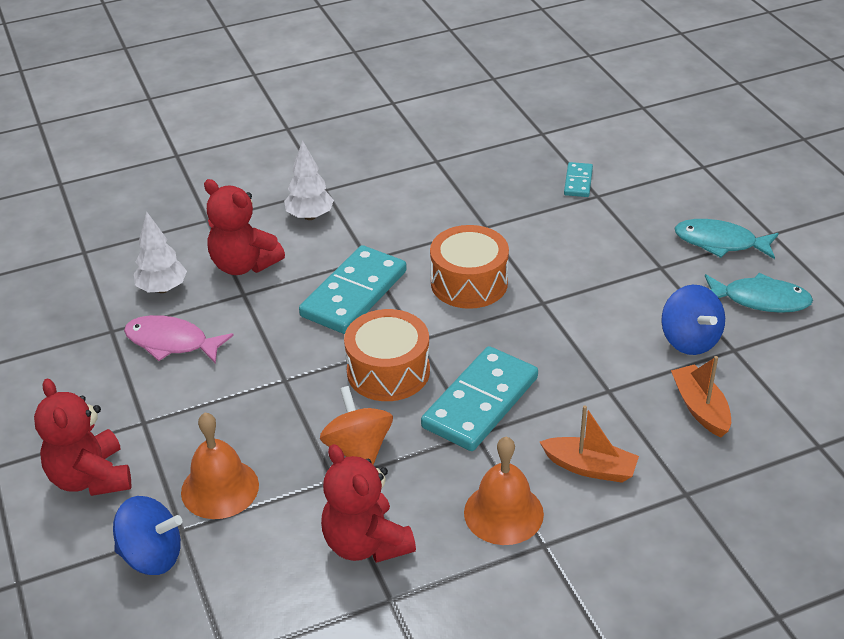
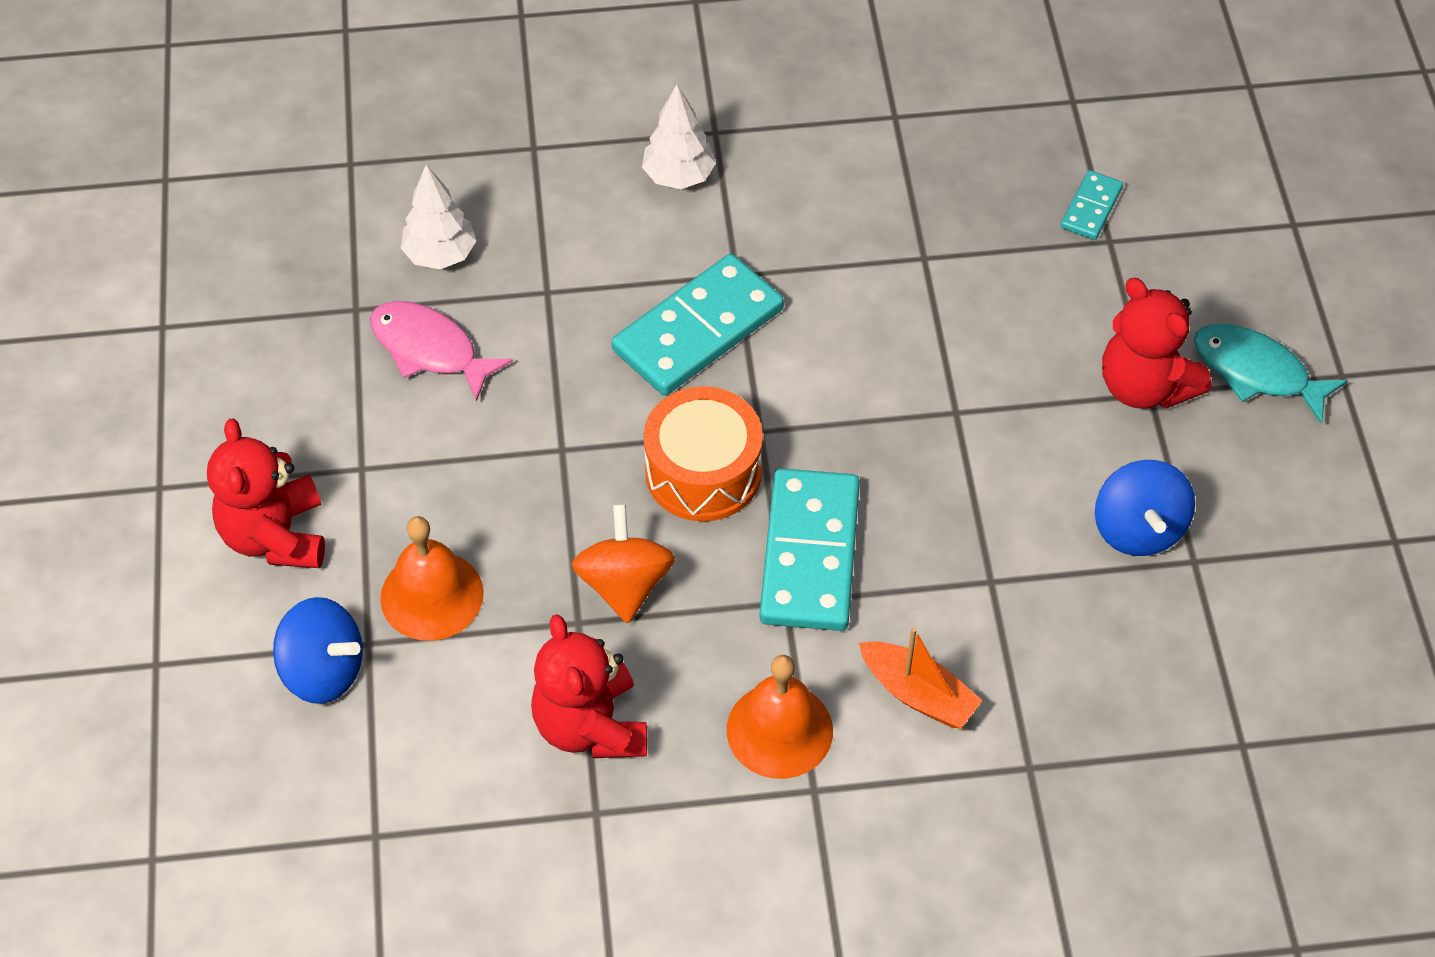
camera: 15 degrees right, 15 degrees up
(244, 265) = (561, 241): red teddy bear -> red teddy bear (1144, 386)
(469, 283) = (864, 351): orange drum -> none
(480, 402) = (809, 554): turquoise domino -> turquoise domino turned 45 degrees counterclockwise
(700, 408) = (1105, 642): orange boat -> none
(760, 300) = (1270, 487): turquoise fish -> none

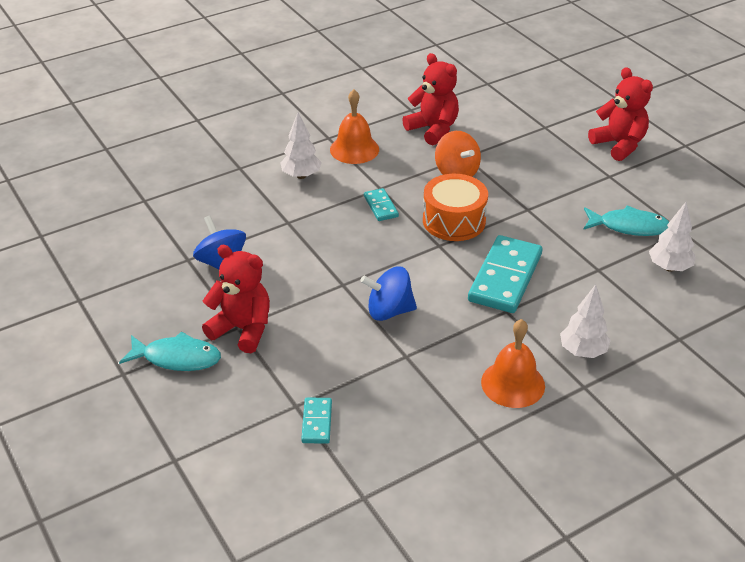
camera: 155 degrees right, 15 degrees down
(323, 670) = (553, 115): blue spinning top -> blue spinning top (389, 311)
(430, 349) = (629, 227): pink fish -> turquoise fish
(432, 595) = (534, 146): orange bell -> orange bell (513, 383)
(809, 554) = (381, 206): turquoise domino -> turquoise domino, size x0.49
(918, 694) = (301, 176): orange boat -> white tree

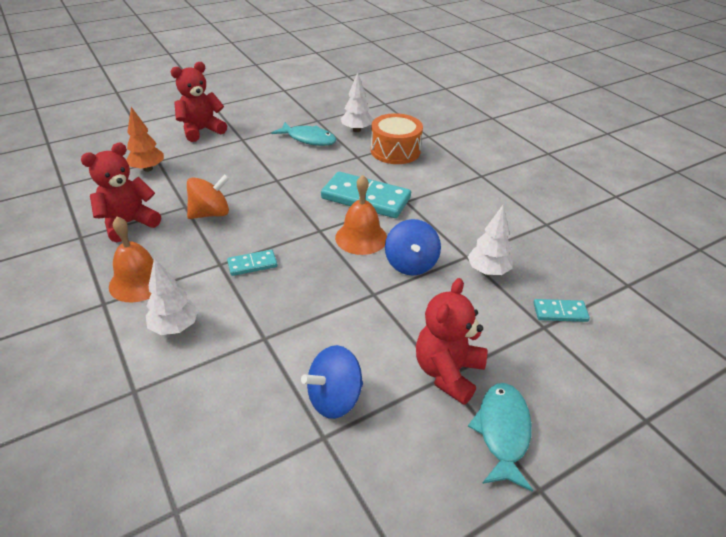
camera: 90 degrees left, 0 degrees up
(454, 221) = (285, 219): orange drum -> orange drum (395, 151)
(513, 383) = (486, 204): orange bell -> orange bell (361, 237)
(527, 124) = (148, 169): none -> orange tree
(582, 351) = (447, 172): white tree -> white tree (488, 271)
(629, 227) = (308, 139): turquoise fish -> turquoise fish turned 105 degrees clockwise

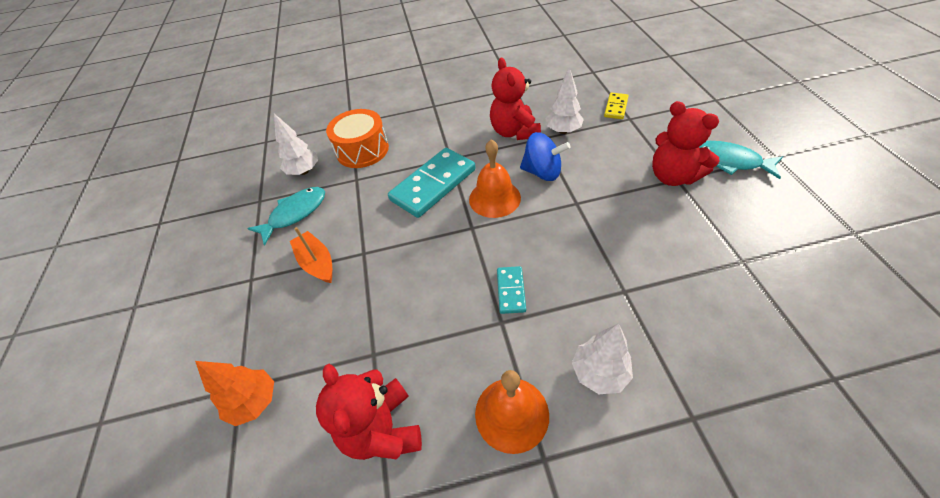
camera: 65 degrees left, 10 degrees up
(201, 130) = (194, 326): red teddy bear -> red teddy bear (514, 132)
(211, 213) = (401, 325): orange spinning top -> none
(262, 162) = (317, 263): none -> orange boat
(334, 398) = (701, 248): blue spinning top -> none
(560, 312) = (615, 107): turquoise domino -> yellow domino

